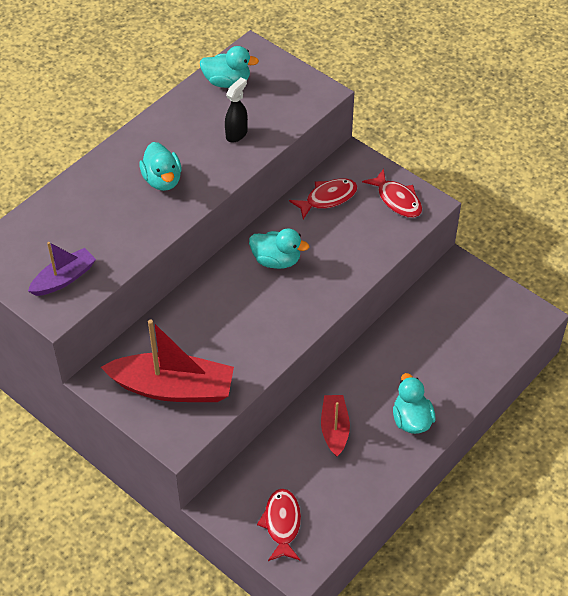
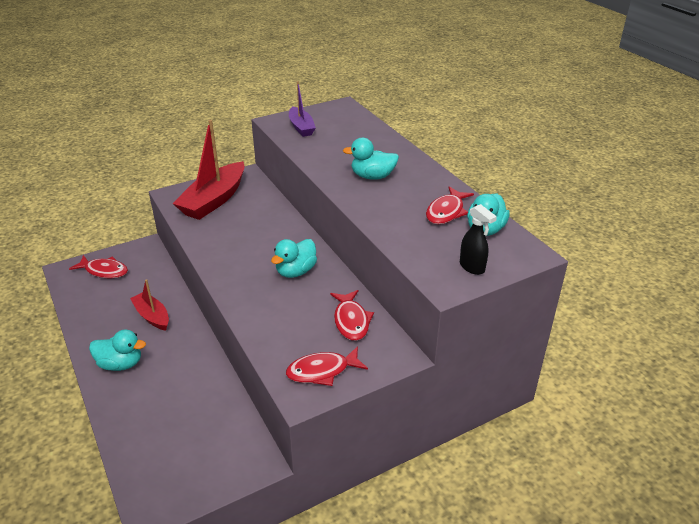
camera: 110 degrees right, 15 degrees down
(208, 112) = (446, 212): none -> red fish
(236, 134) = (409, 221): black spray bottle -> black spray bottle (472, 267)
(334, 429) = (152, 316): red boat -> red boat turned 150 degrees counterclockwise

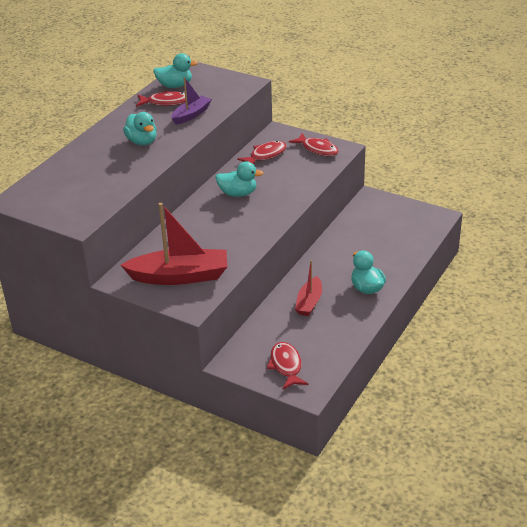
camera: 120 degrees left, 0 degrees up
(301, 127) = (80, 204): purple boat -> purple boat (191, 115)
(472, 267) = (221, 80): black spray bottle -> none

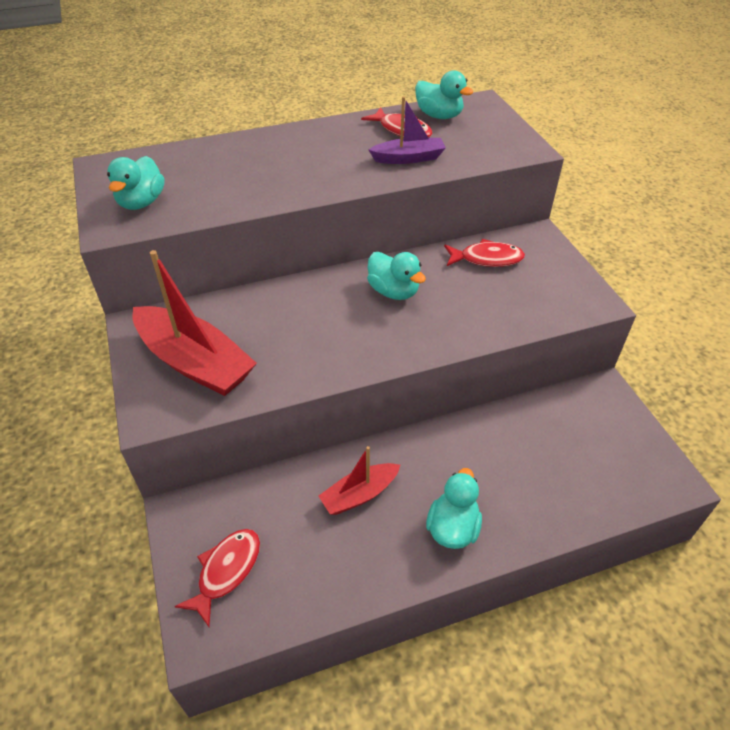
camera: 40 degrees right, 10 degrees up
(142, 141) = (312, 164): turquoise duck -> turquoise duck (141, 202)
(317, 149) = (561, 286): red fish -> none

